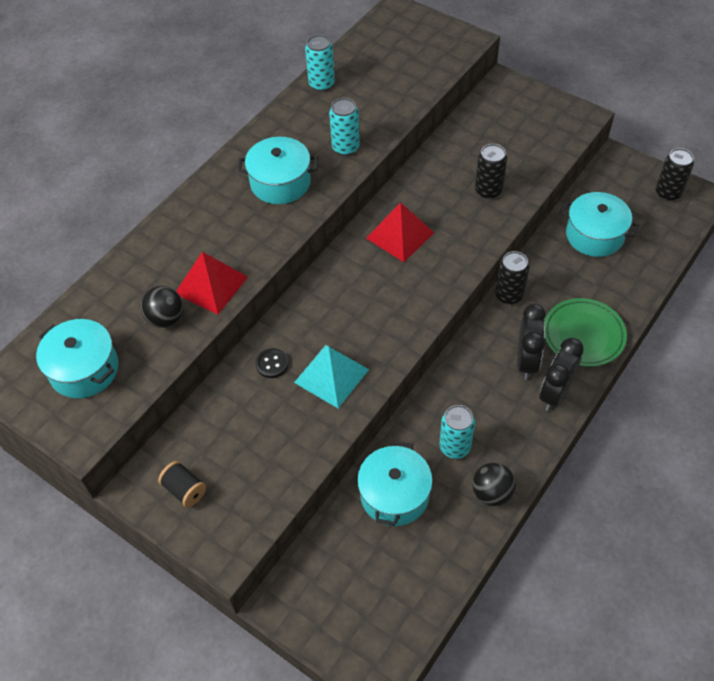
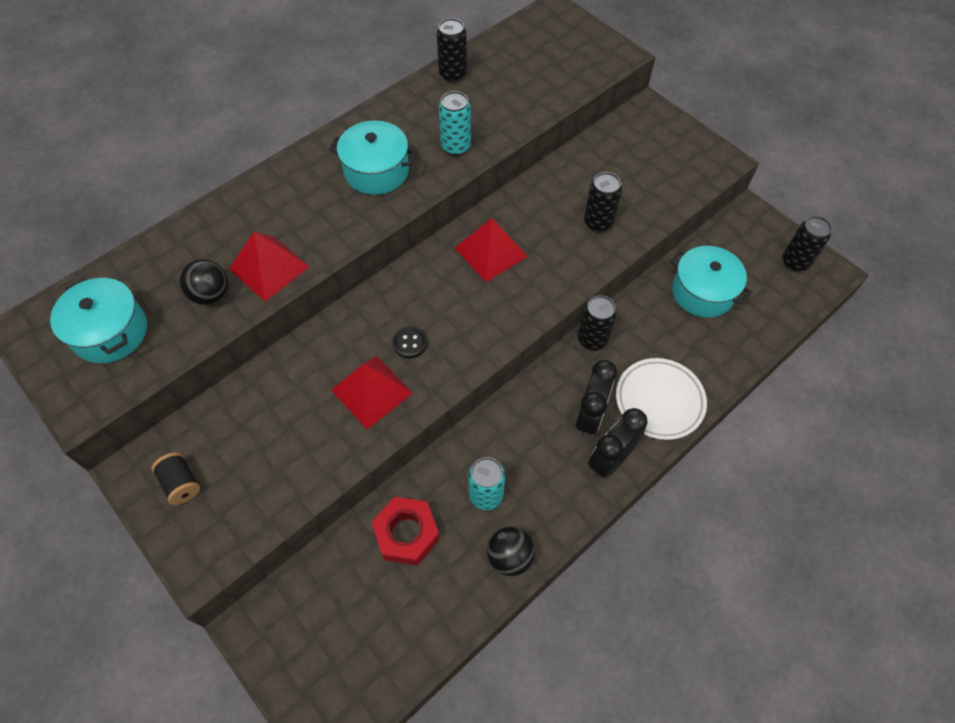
camera: 10 degrees right, 5 degrees up
(272, 364) = (315, 364): black button -> black button (410, 343)
(321, 84) = (452, 74): turquoise can -> black can
(331, 376) = (371, 391): turquoise pyramid -> red pyramid
(394, 494) = (406, 534): turquoise pot -> red nut
(583, 335) = (659, 401): green plate -> white plate

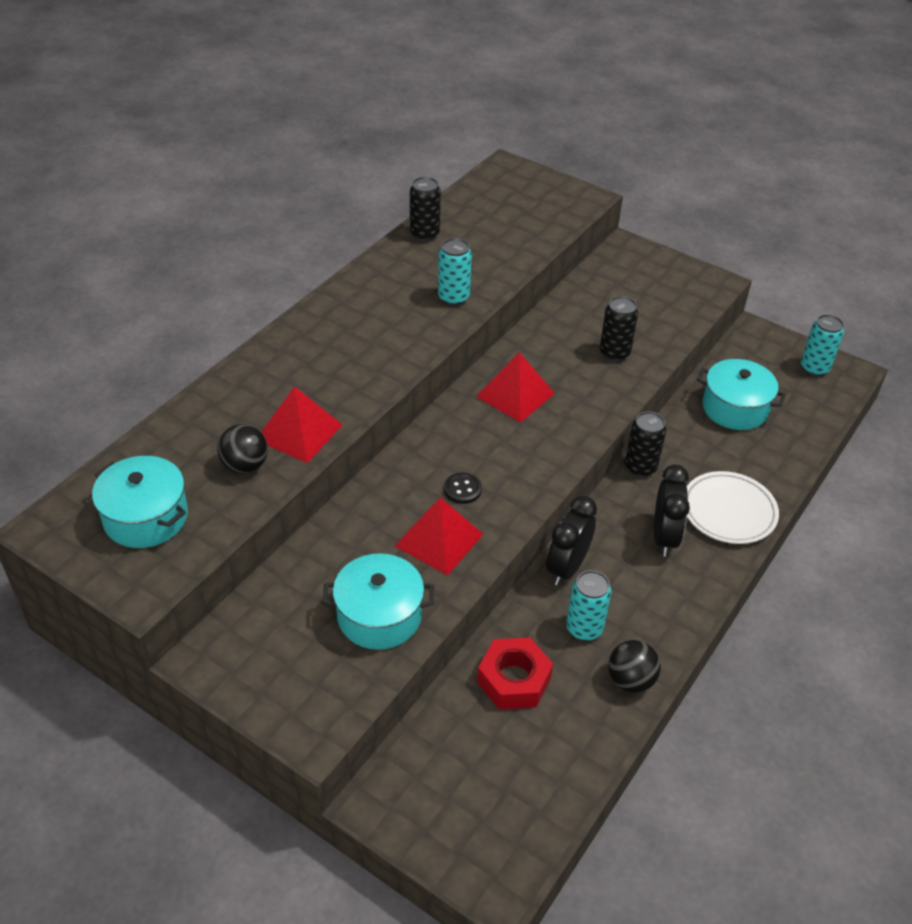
camera: 15 degrees left, 15 degrees down
(181, 483) = (262, 661): black spool -> none
(376, 171) = (379, 330): turquoise pot -> turquoise pot (379, 616)
(610, 459) = (699, 573): black clock -> black clock (567, 567)
(795, 262) = (814, 368): black can -> turquoise can

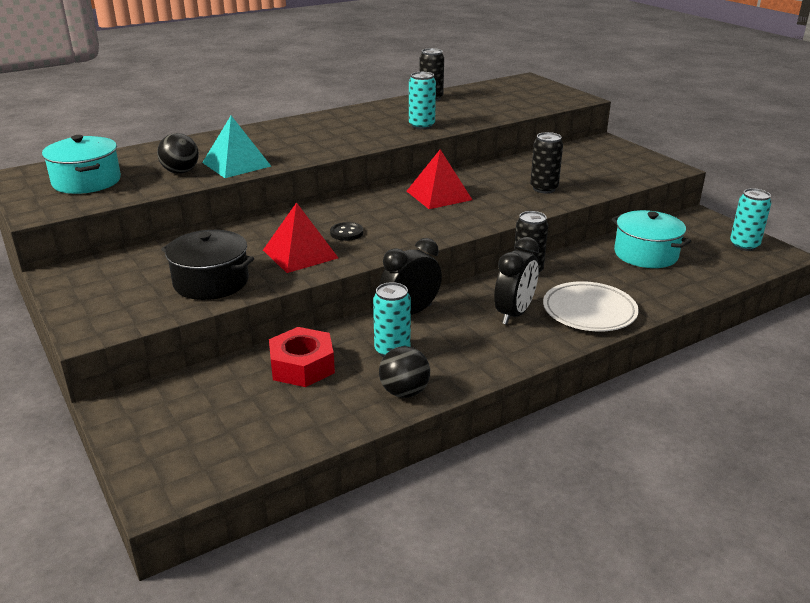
camera: 25 degrees right, 15 degrees down
(299, 432) = (236, 164): red pyramid -> turquoise pyramid
(379, 616) = (211, 282): turquoise pot -> black pot

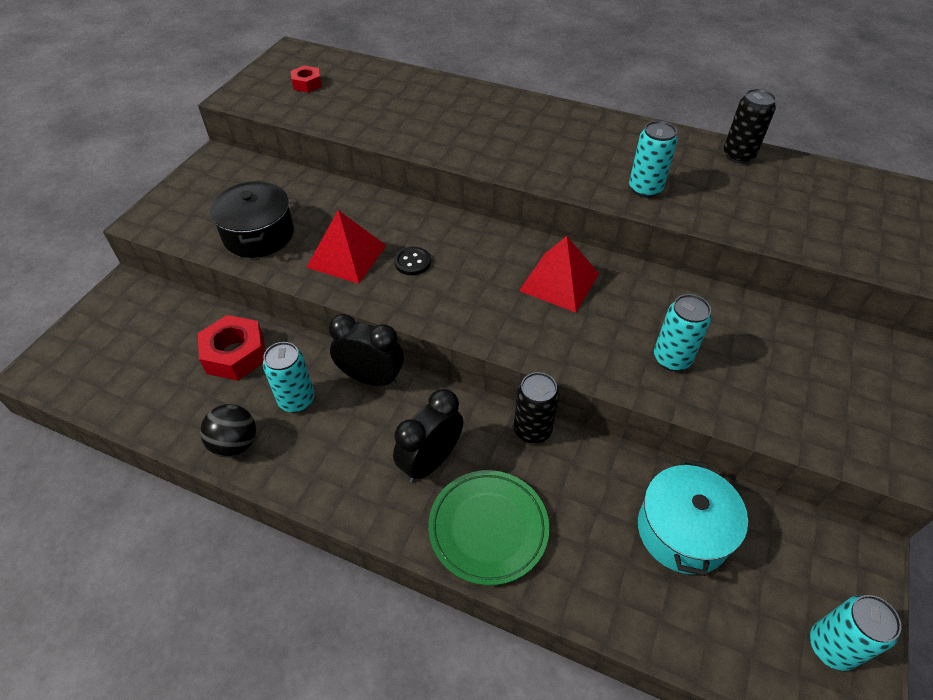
camera: 55 degrees right, 20 degrees up
(86, 181) = (307, 84): turquoise pot -> red nut
(180, 172) = (368, 114): black ball -> none
(236, 164) = (414, 131): turquoise pyramid -> none
(514, 314) = (430, 461): black clock -> black clock turned 135 degrees clockwise
(544, 189) = (672, 358): black can -> turquoise can
(589, 311) = (488, 528): white plate -> green plate

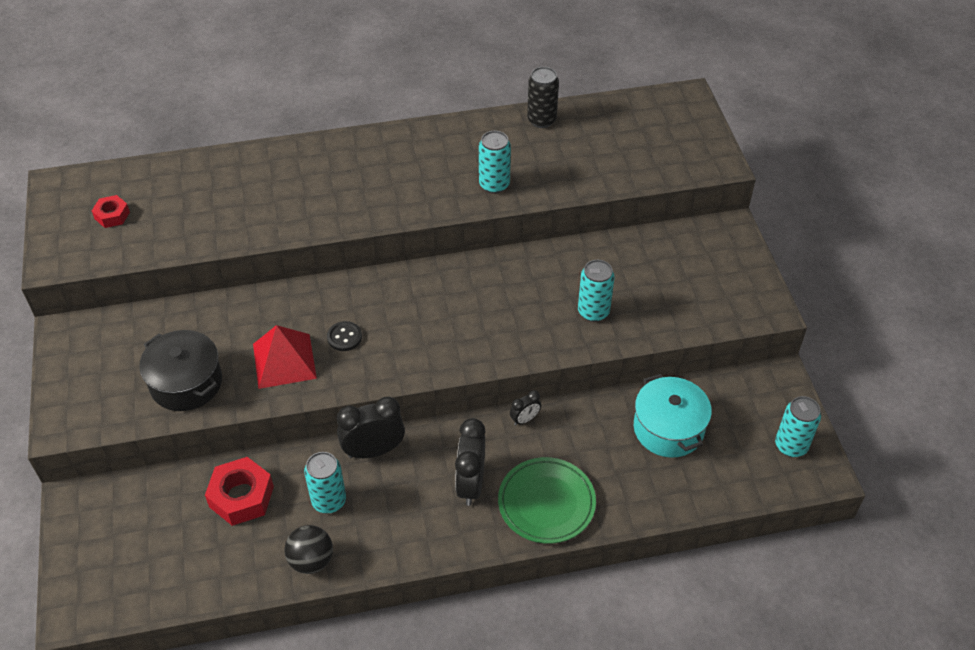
camera: 35 degrees left, 0 degrees up
(532, 430) = (525, 419): black can -> black clock
(559, 282) = (472, 293): red pyramid -> none

